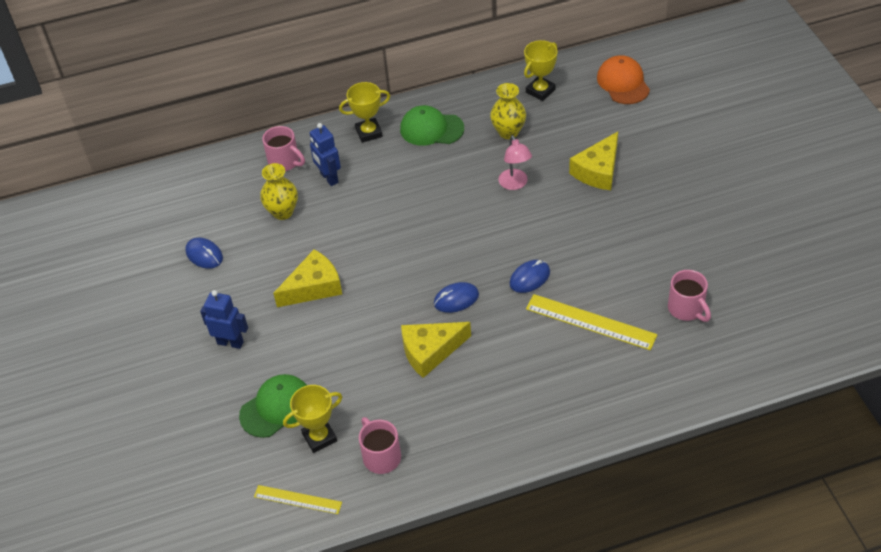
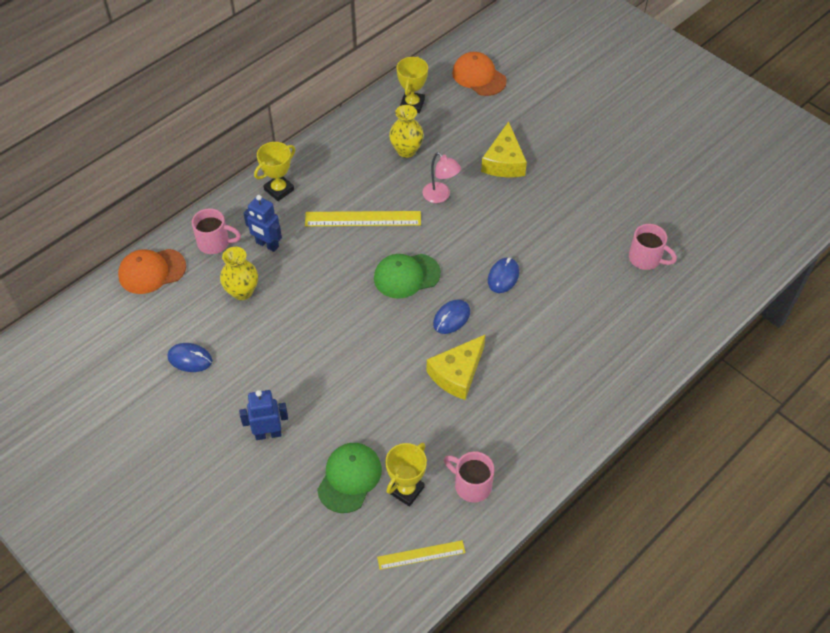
camera: 30 degrees left, 5 degrees up
(217, 169) = (152, 271): none -> orange cap
(314, 287) = (315, 352): yellow cheese -> none
(431, 129) = (335, 168): green cap -> green cap (406, 276)
(590, 322) = (576, 297): yellow ruler -> yellow ruler (363, 219)

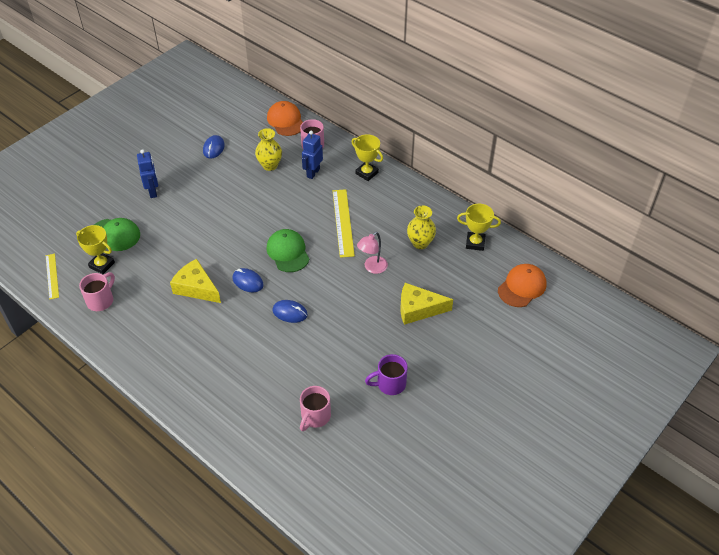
camera: 85 degrees right, 5 degrees down
(603, 194) = (390, 384): none -> purple mug

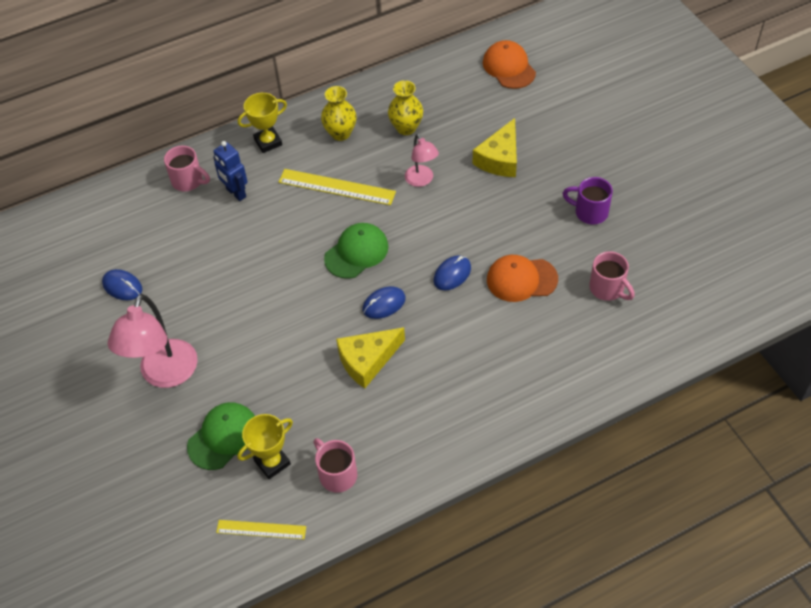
camera: 65 degrees left, 5 degrees up
(153, 192) = (165, 375): blue robot -> pink lamp
(270, 165) = (195, 233): yellow vase -> yellow vase (340, 133)
(286, 121) = (121, 195): orange cap -> orange cap (521, 279)
(288, 252) = (356, 252): green cap -> green cap turned 135 degrees clockwise
(390, 384) = (590, 212): purple mug -> purple mug turned 105 degrees clockwise
(475, 243) = (430, 83): yellow trophy -> none

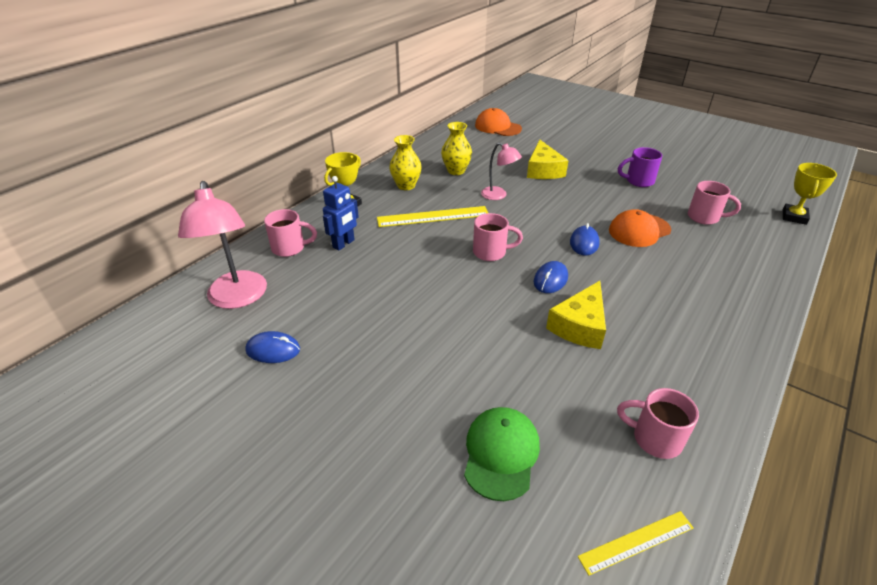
camera: 30 degrees left, 15 degrees down
(165, 375) = (382, 416): pink lamp -> pink lamp (237, 298)
(236, 193) = (344, 244): blue robot -> blue robot turned 75 degrees counterclockwise
(272, 462) = (578, 457): yellow trophy -> yellow trophy (794, 217)
(356, 252) = (491, 252): green cap -> pink mug

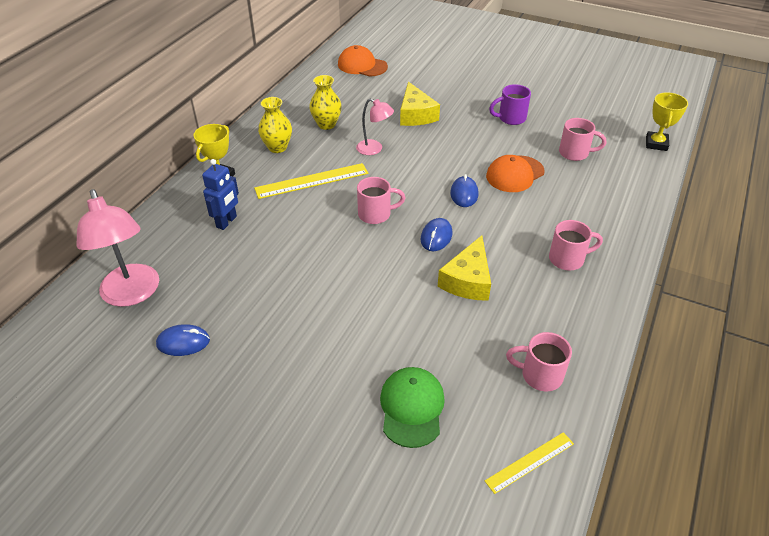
camera: 10 degrees left, 5 degrees up
(290, 248) = (172, 233): pink mug -> pink mug (568, 259)

